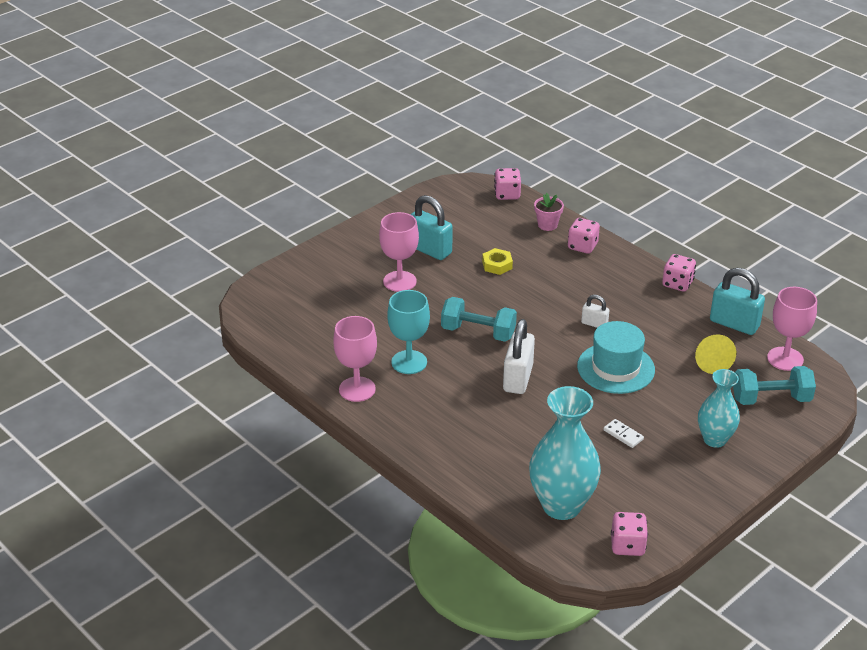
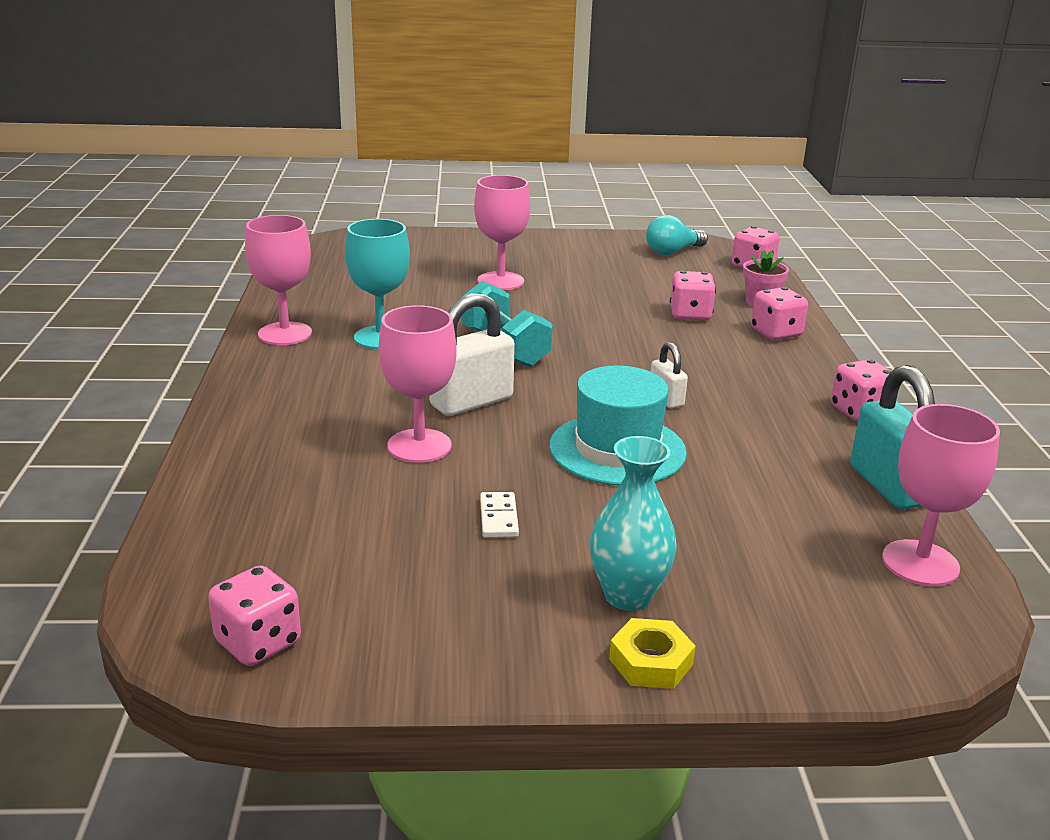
camera: 40 degrees right, 10 degrees down
(429, 250) = (580, 272): turquoise padlock -> none
(451, 203) = (672, 252): none -> turquoise light bulb
(497, 265) = (635, 309): yellow nut -> yellow nut (651, 662)
(528, 254) = (690, 314): none -> pink dice
(536, 418) = (419, 446): none -> pink goblet
(561, 505) = (270, 544): turquoise vase -> none
(710, 361) = (778, 506): yellow cone -> none
(771, 399) = (813, 598): turquoise dumbbell -> none

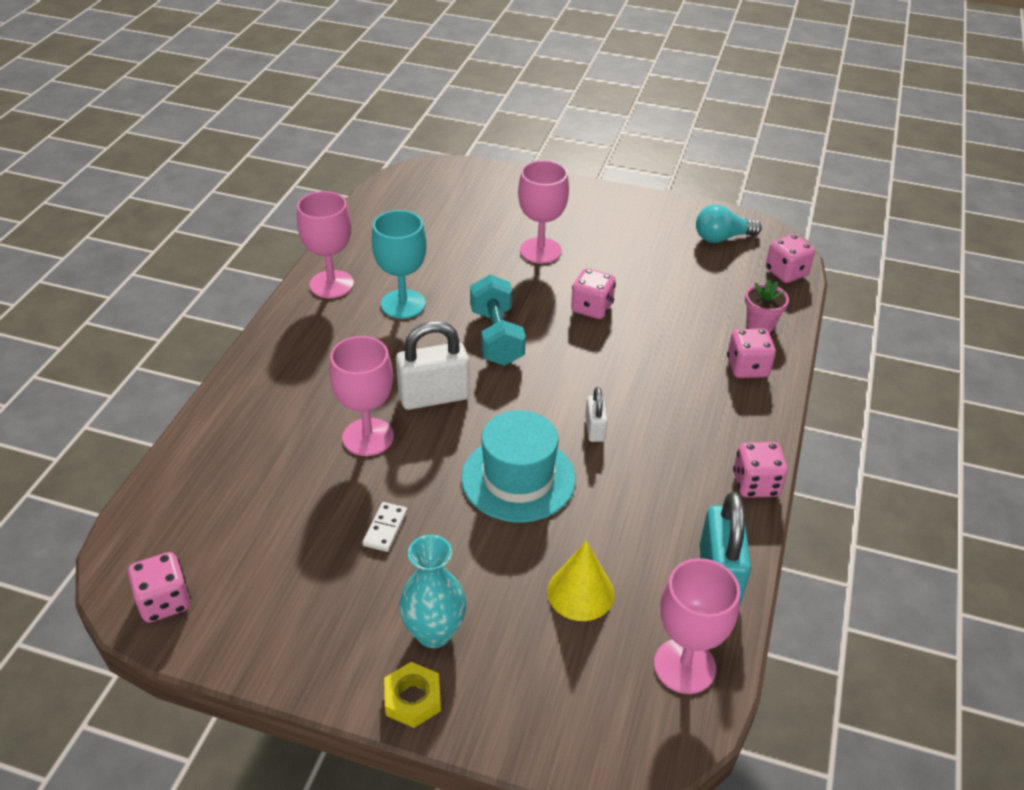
camera: 20 degrees right, 15 degrees up
(690, 314) = (683, 327): pink dice -> pink dice (591, 308)
(761, 527) = (580, 592): none -> yellow cone

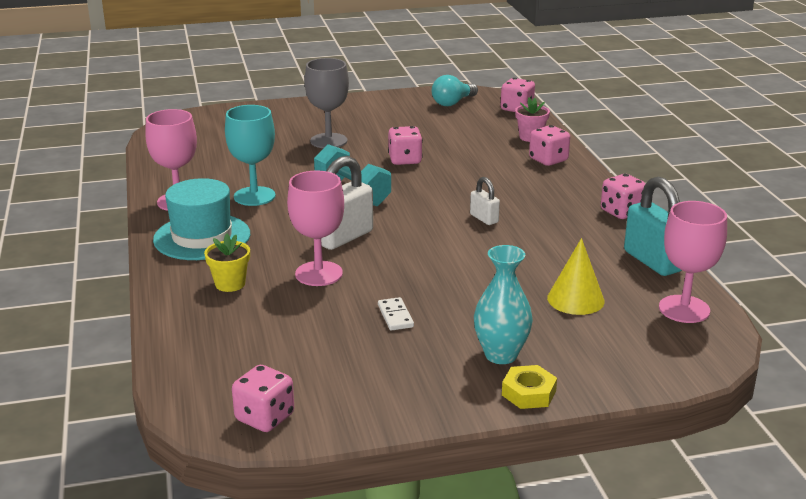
camera: 30 degrees left, 15 degrees down
(282, 415) = (230, 284): none -> yellow flower pot
(518, 478) = (461, 259): turquoise hat -> turquoise hat (202, 237)
(540, 251) = (328, 141): pink goblet -> grey goblet

